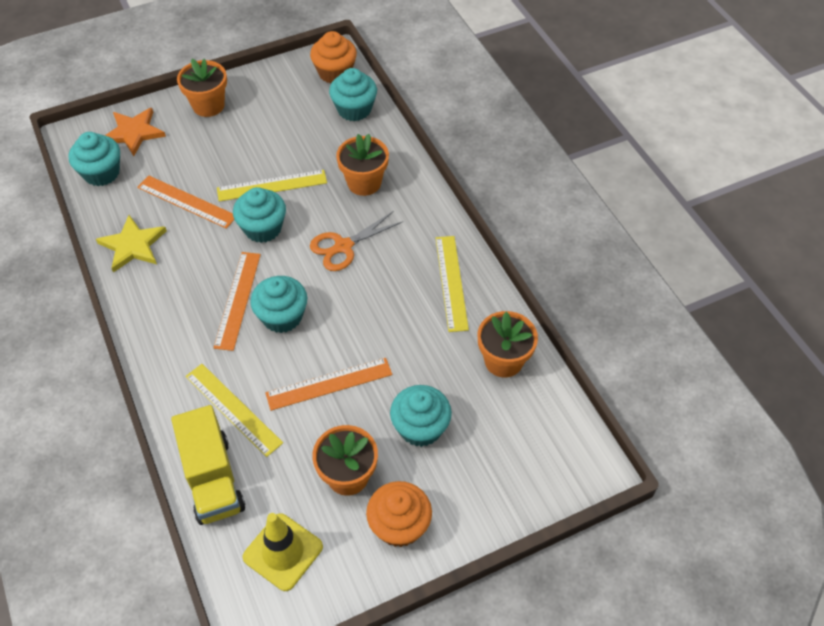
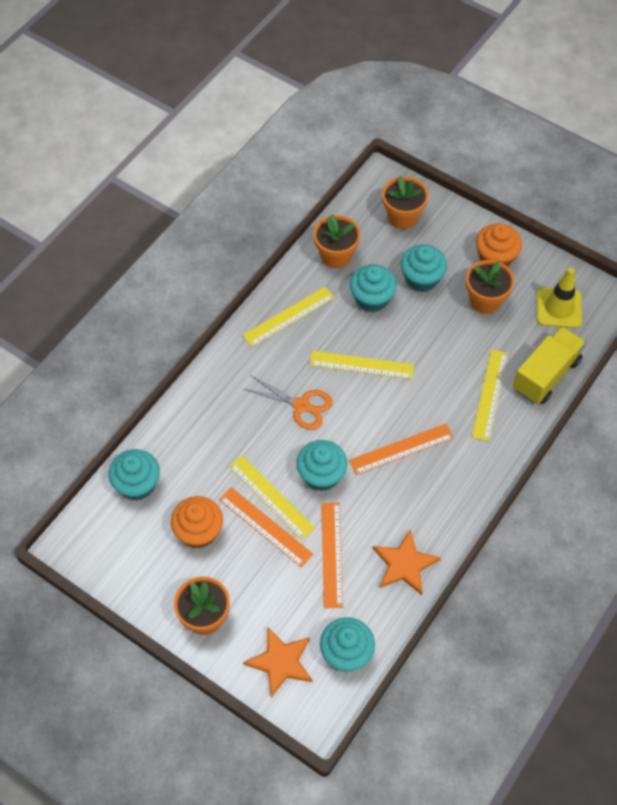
camera: 120 degrees left, 5 degrees up
(133, 245) = (404, 564): yellow star -> orange star
(282, 316) = (395, 409): turquoise cupcake -> turquoise cupcake (372, 298)
(329, 384) = (428, 348): orange ruler -> orange ruler (265, 526)
(335, 73) = (94, 529): orange cupcake -> orange cupcake (199, 531)
(351, 315) = (361, 365): none -> yellow ruler
(364, 183) = (224, 427): orange flower pot -> orange flower pot (402, 217)

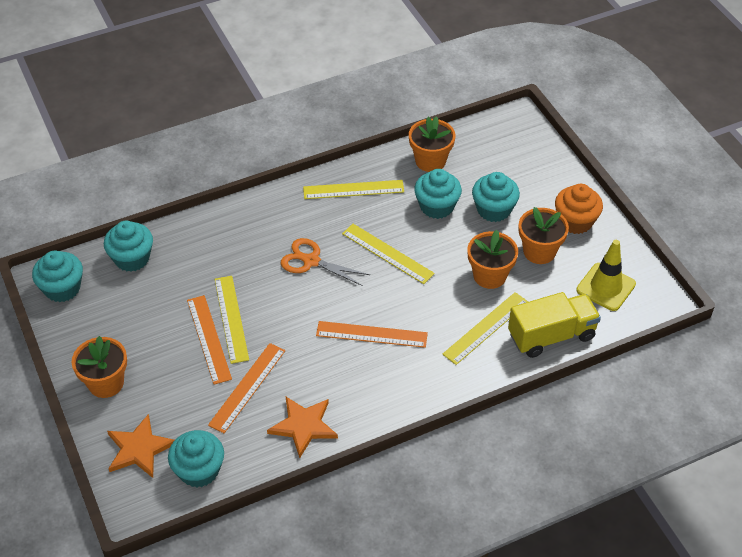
camera: 30 degrees right, 10 degrees down
(199, 531) = (152, 316): orange cupcake -> none
(301, 405) = (311, 261): orange scissors -> orange scissors turned 150 degrees clockwise
(321, 475) = (286, 322): turquoise cupcake -> turquoise cupcake (62, 288)
(402, 217) = (513, 155): orange flower pot -> orange flower pot (489, 276)

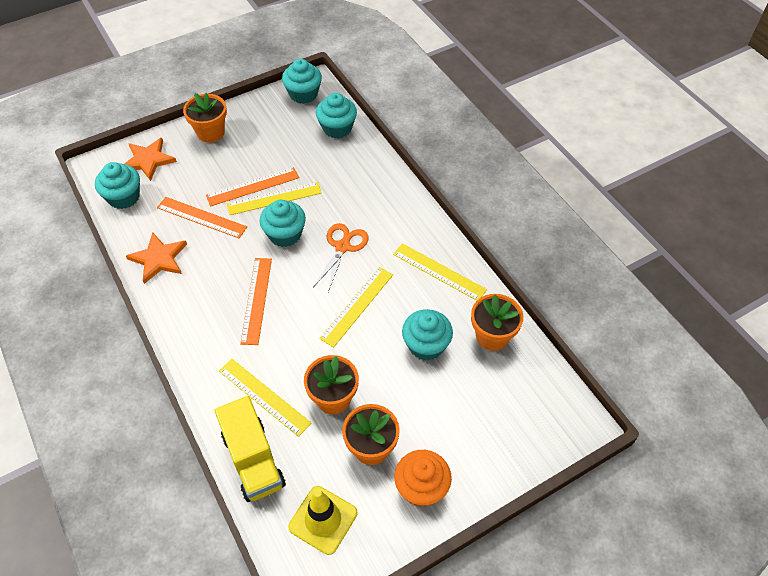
camera: 85 degrees right, 5 degrees up
(353, 189) = (439, 272): yellow ruler -> yellow ruler turned 45 degrees counterclockwise
(493, 210) = (428, 400): turquoise cupcake -> turquoise cupcake (285, 234)

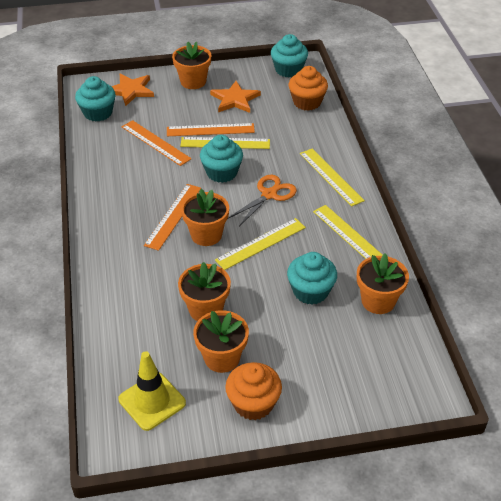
camera: 20 degrees right, 10 degrees down
(159, 259) = (105, 165): orange star -> orange star (235, 99)
(253, 460) = (113, 336): yellow truck -> none
(264, 396) = (145, 291): yellow ruler -> yellow ruler (331, 176)
(299, 312) = (206, 235): none -> orange flower pot
(337, 128) = (307, 102): turquoise cupcake -> orange cupcake

